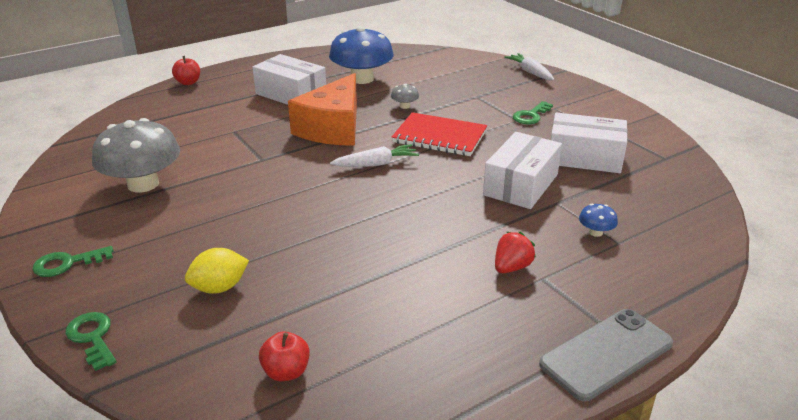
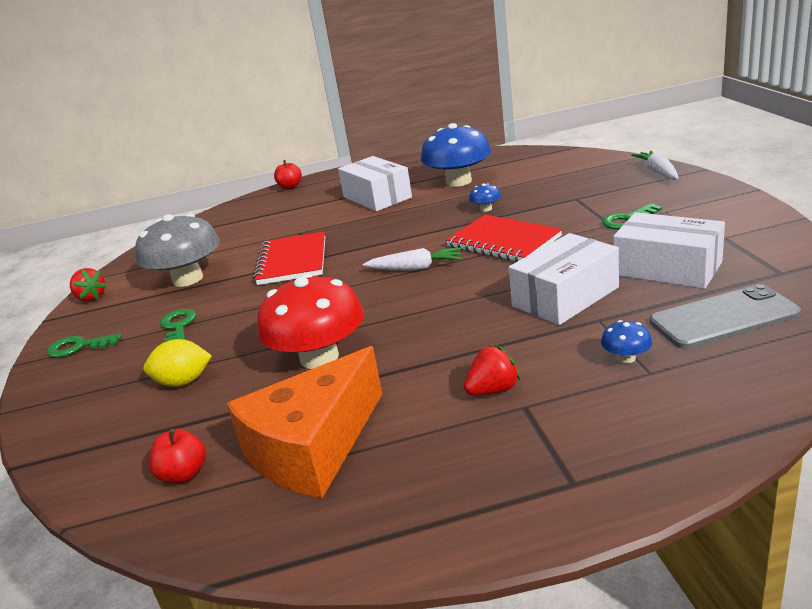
camera: 25 degrees right, 5 degrees down
(38, 209) = (91, 298): none -> red strawberry
(92, 337) = (49, 416): green key -> green key (178, 326)
(248, 161) = (293, 261): none -> red notebook
(333, 128) = (396, 230): orange cheese -> orange cheese (313, 448)
(341, 253) = (319, 357): none -> red mushroom
(404, 106) = (486, 209): grey mushroom -> blue mushroom
(606, 354) = (546, 509): grey phone -> grey phone (723, 318)

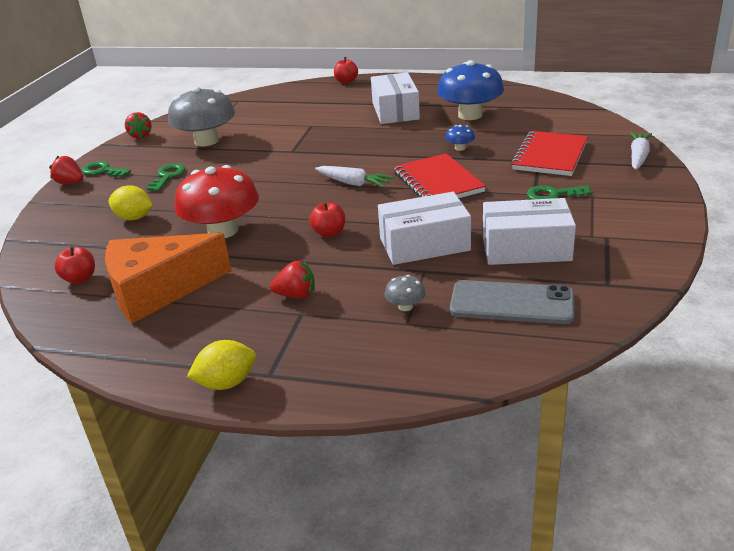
camera: 25 degrees right, 5 degrees up
(44, 373) = (70, 183): none -> red strawberry
(293, 261) = (282, 149): red notebook -> red notebook (550, 156)
(450, 319) = (329, 233): none -> red apple
(534, 515) = (227, 383): none -> yellow lemon
(626, 358) = (405, 306): blue mushroom -> grey mushroom
(667, 268) = (526, 248): white box -> white box turned 60 degrees counterclockwise

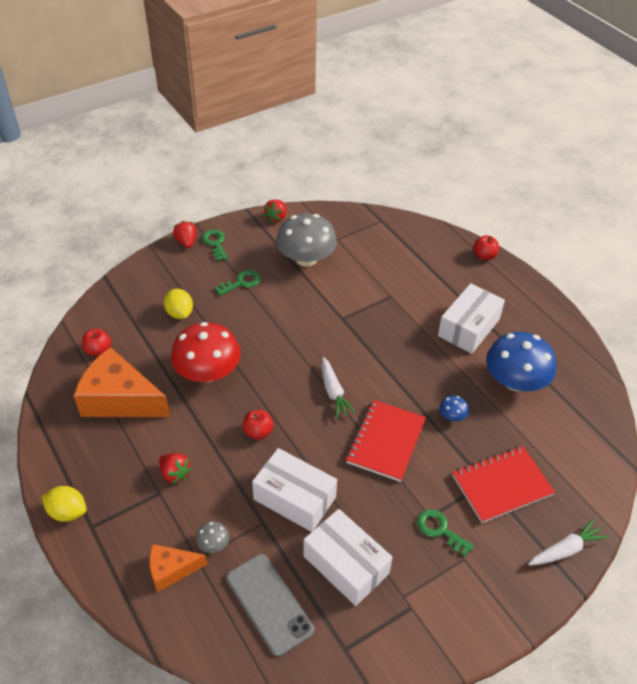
camera: 40 degrees right, 15 degrees up
(397, 344) = (171, 570): none -> orange cheese

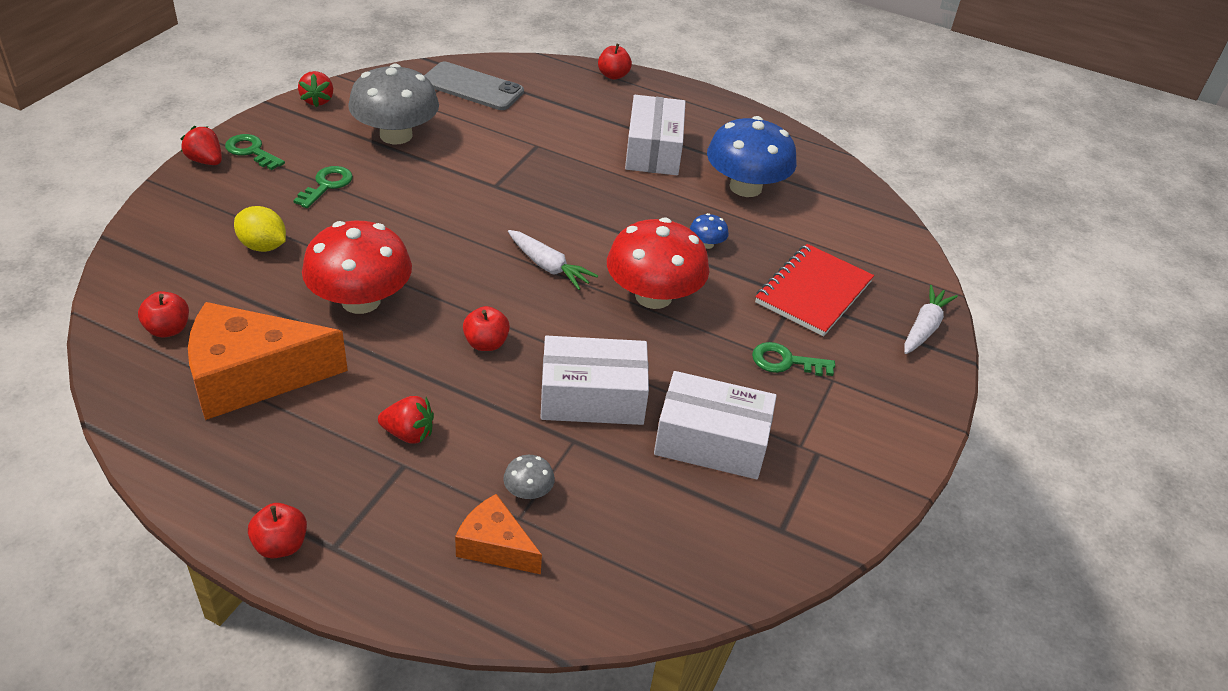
camera: 35 degrees left, 5 degrees down
(67, 512) = (281, 545): yellow lemon -> red apple
(171, 570) = (495, 546): orange cheese -> orange cheese turned 75 degrees clockwise
(269, 604) = (654, 525): grey phone -> grey phone (472, 87)
(386, 441) = (653, 296): red notebook -> red mushroom

